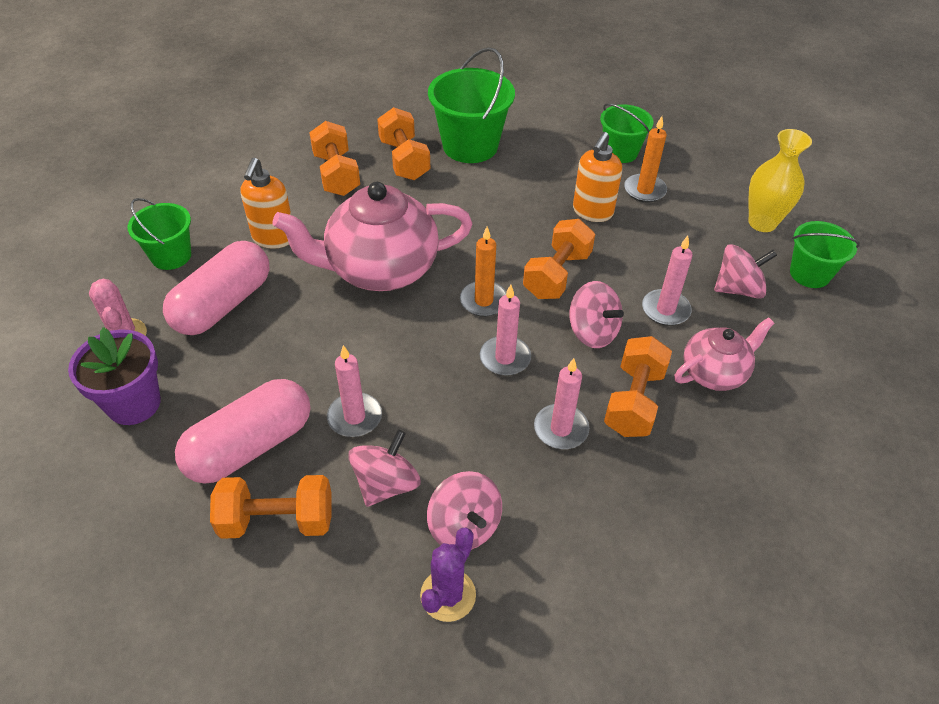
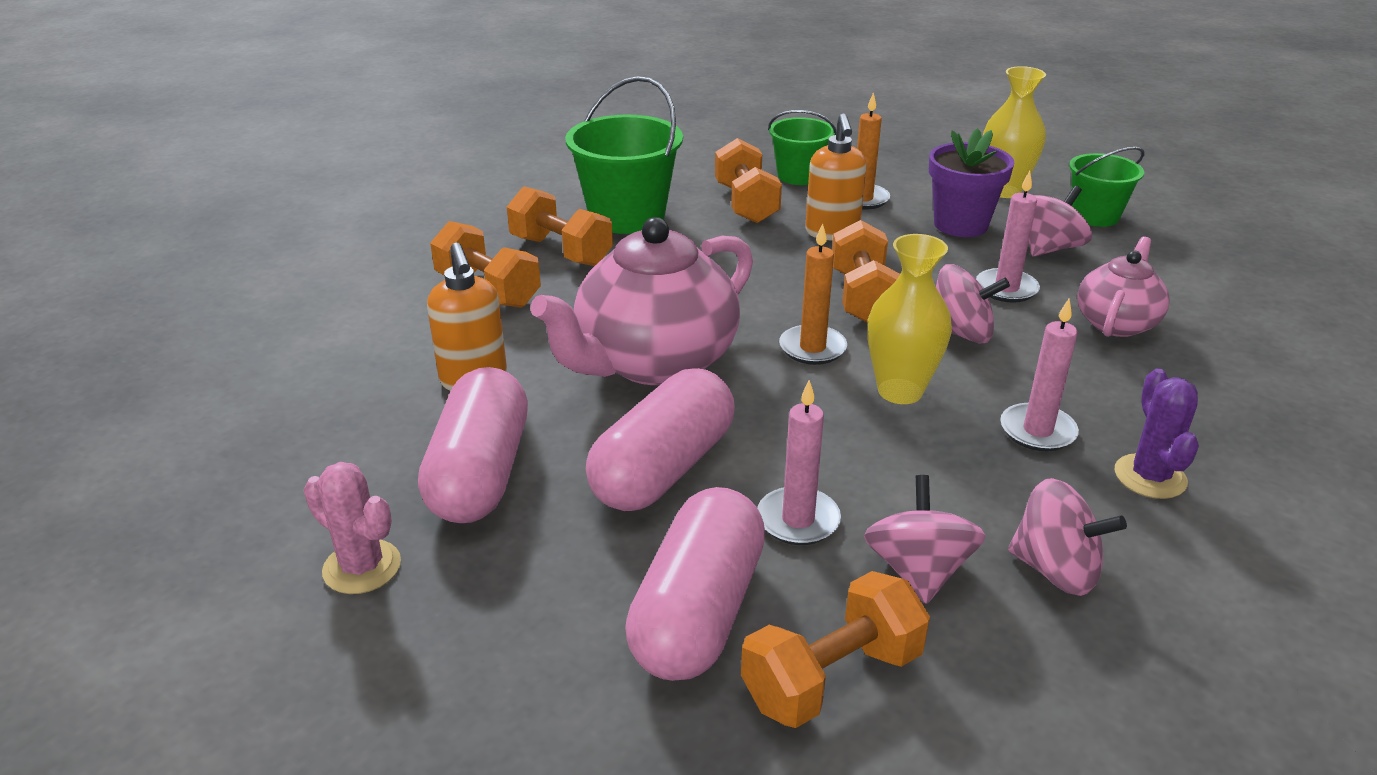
camera: 30 degrees left, 15 degrees down
(134, 404) = (468, 641): purple flower pot -> purple flower pot (960, 224)
(171, 256) = (339, 449): green bucket -> none
(316, 347) = (663, 468): none -> pink capsule
(448, 595) = (1124, 648): purple cactus -> purple cactus (1150, 477)
(505, 358) = (900, 391): pink candle -> yellow vase
(633, 401) = (1075, 376): orange dumbbell -> orange dumbbell (746, 204)

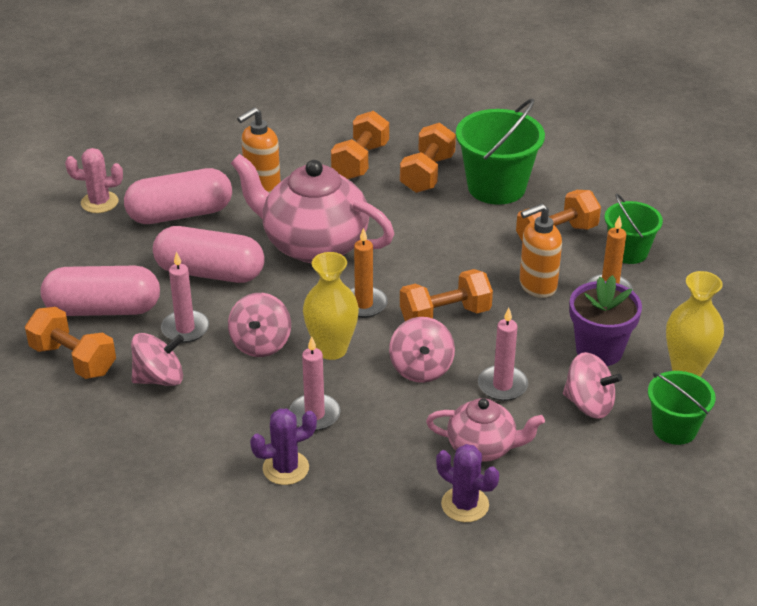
camera: 70 degrees right, 5 degrees up
(362, 567) = (99, 202): pink cactus -> pink cactus turned 75 degrees clockwise
(1055, 570) = (179, 430): pink spinning top -> pink spinning top (260, 343)
(1218, 354) = (465, 504): none -> purple cactus

